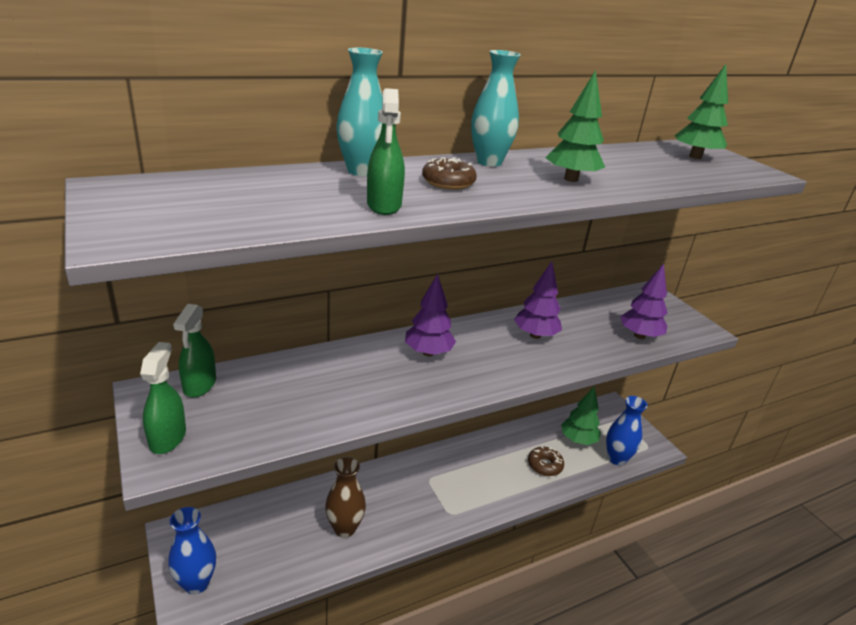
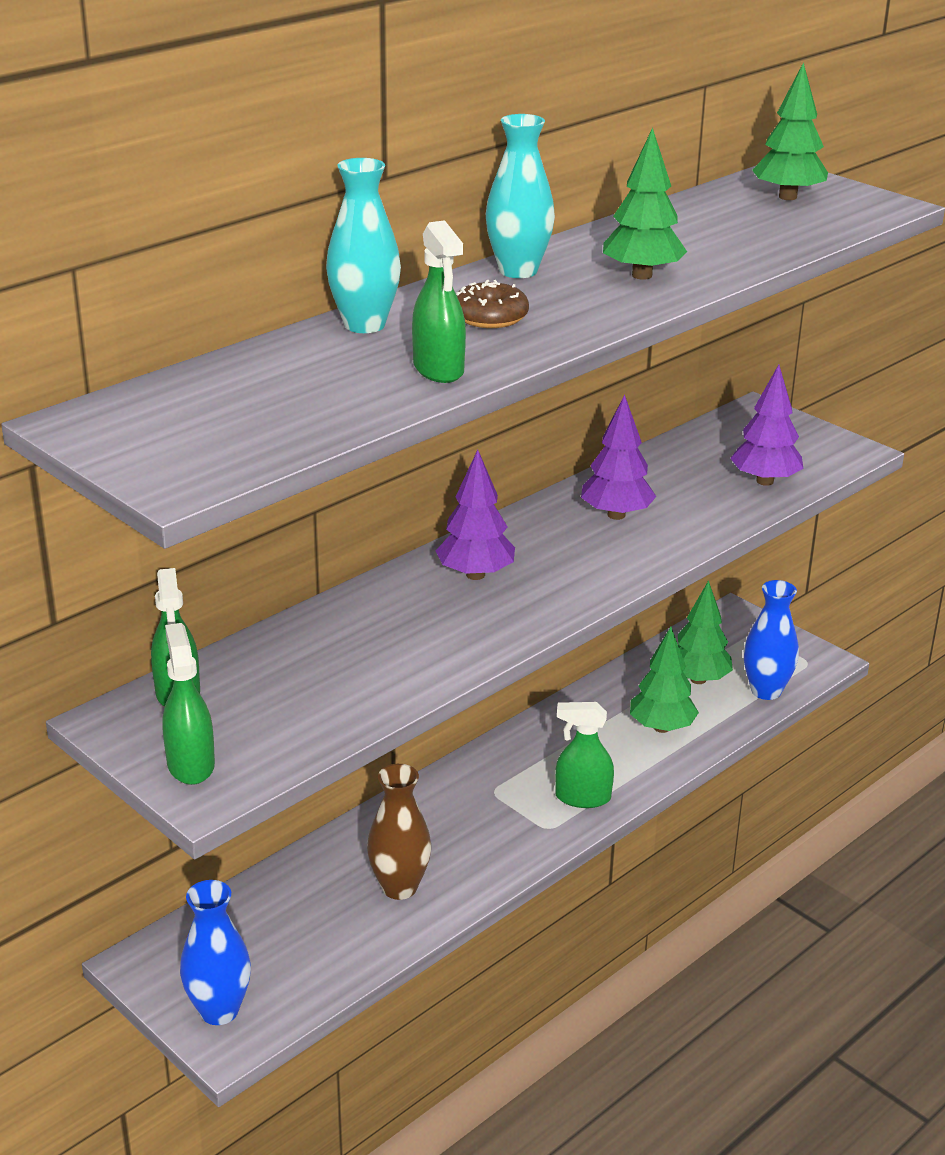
camera: 15 degrees left, 0 degrees up
(479, 499) = (582, 797): none -> green spray bottle
(544, 465) = (661, 727): brown donut -> green tree

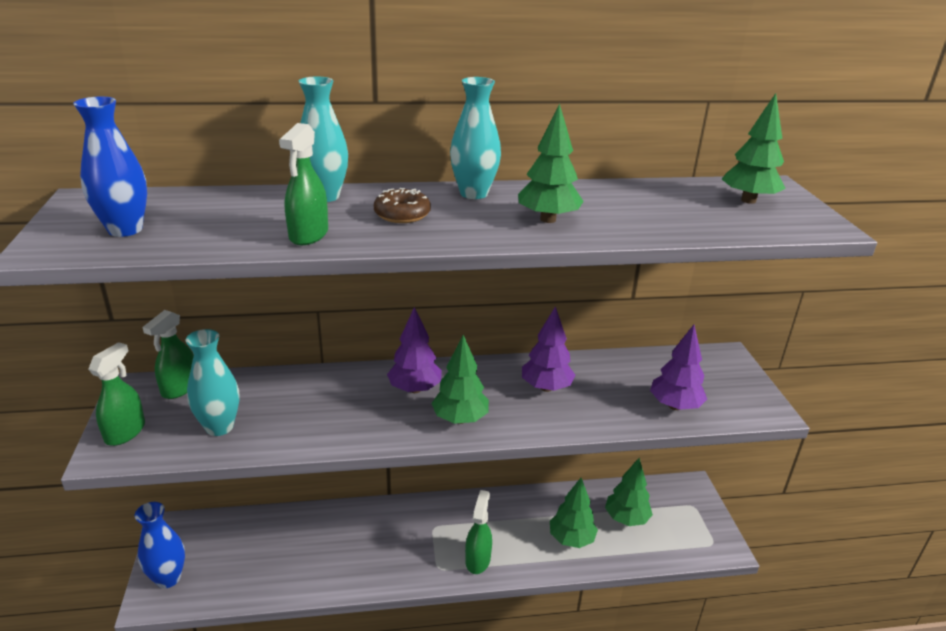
camera: 35 degrees right, 0 degrees up
(303, 707) = (219, 427): none -> turquoise vase
(399, 887) = (324, 558): brown vase -> none
(568, 583) = (460, 419): none -> green tree
(582, 797) = (478, 560): green spray bottle -> green spray bottle turned 60 degrees clockwise
(766, 691) = (664, 549): blue vase -> blue vase (125, 229)

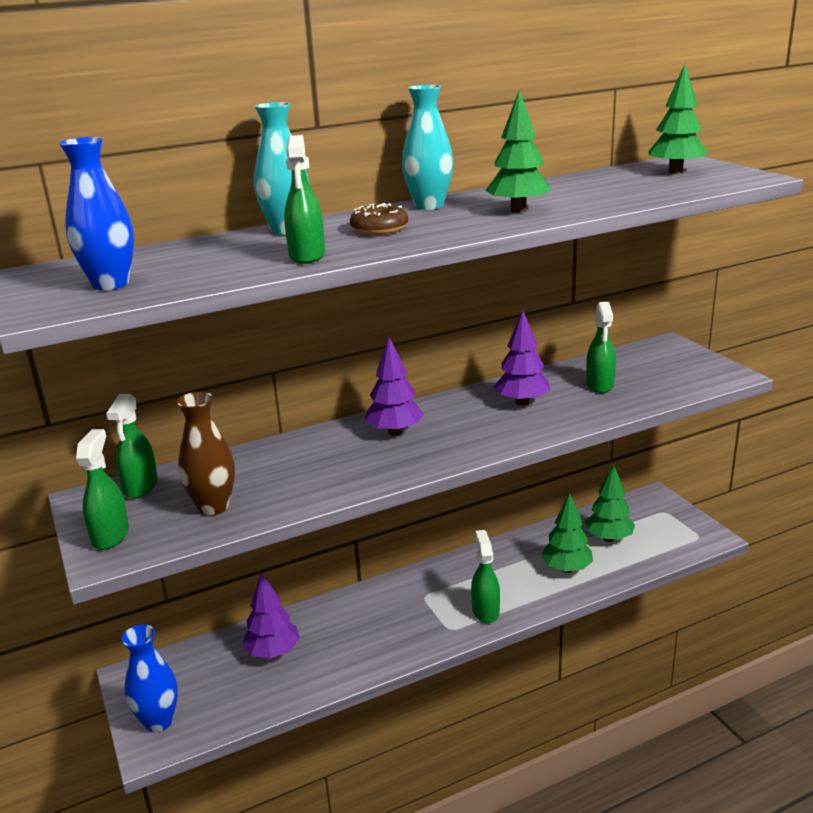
camera: 15 degrees left, 5 degrees down
(219, 427) = (213, 507): turquoise vase -> brown vase
(460, 419) = (458, 444): green tree -> none
(631, 387) = (600, 385): none -> green spray bottle
(675, 406) = (649, 389): purple tree -> purple tree (273, 652)

